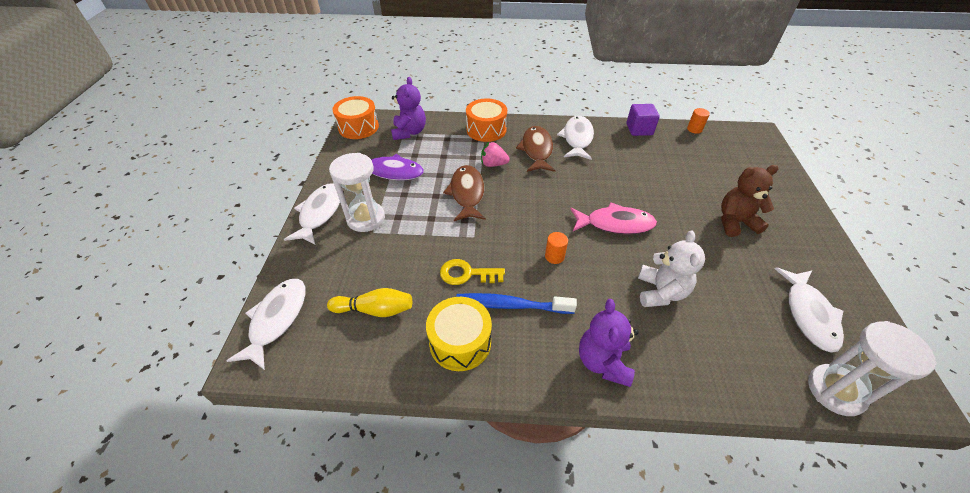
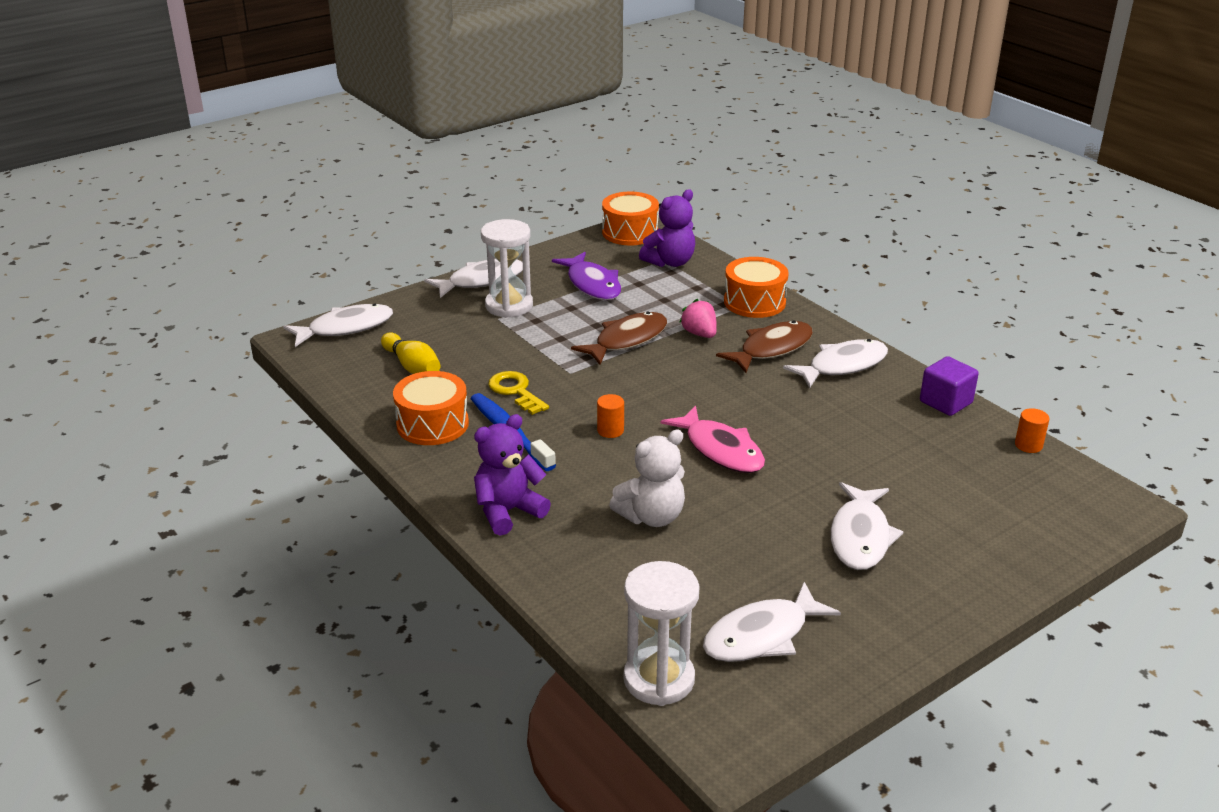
camera: 50 degrees right, 15 degrees down
(460, 342) = (432, 424): yellow drum -> orange drum
(735, 222) = (860, 537): brown teddy bear -> white fish

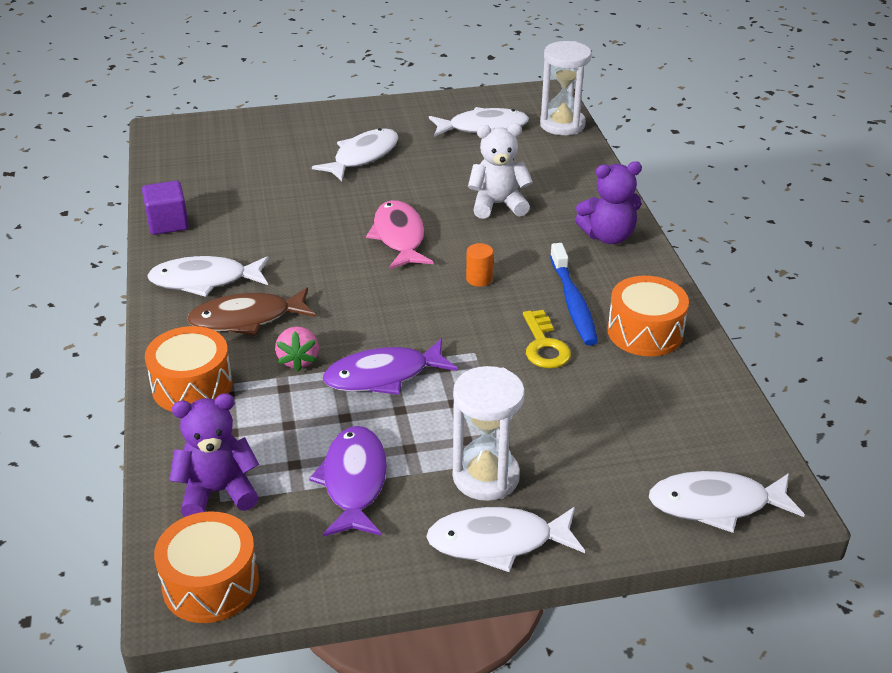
camera: 155 degrees left, 5 degrees up
(412, 366) = (645, 413): yellow bowling pin -> none
(627, 340) = (383, 376): brown fish -> purple fish
(1028, 445) = (160, 177): orange cylinder -> none

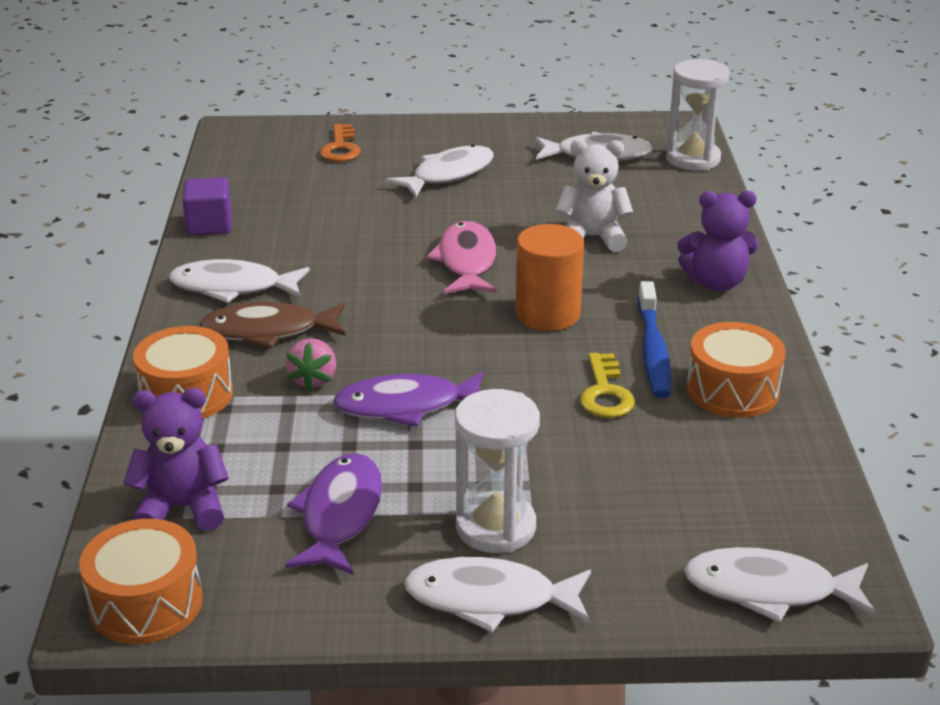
camera: 10 degrees right, 5 degrees down
(263, 139) = (340, 148): none -> orange key
(479, 279) = (547, 314): orange cylinder -> orange cylinder, size x2.07

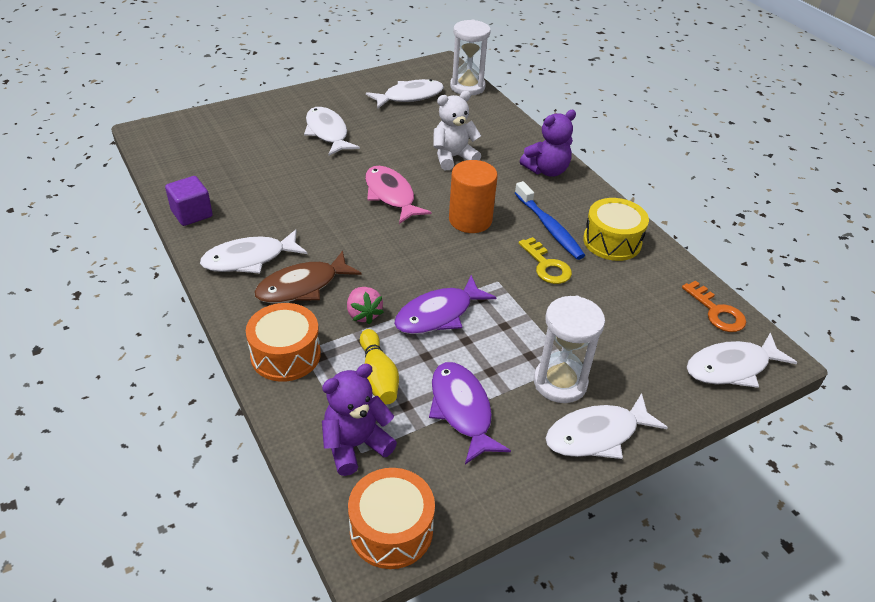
camera: 30 degrees left, 10 degrees up
(271, 449) = (378, 377): none -> yellow bowling pin
(340, 148) = (238, 129): orange key -> orange key (717, 312)
(448, 174) = (327, 133): white fish -> white fish turned 45 degrees counterclockwise
(732, 390) = (612, 241): orange drum -> yellow drum

